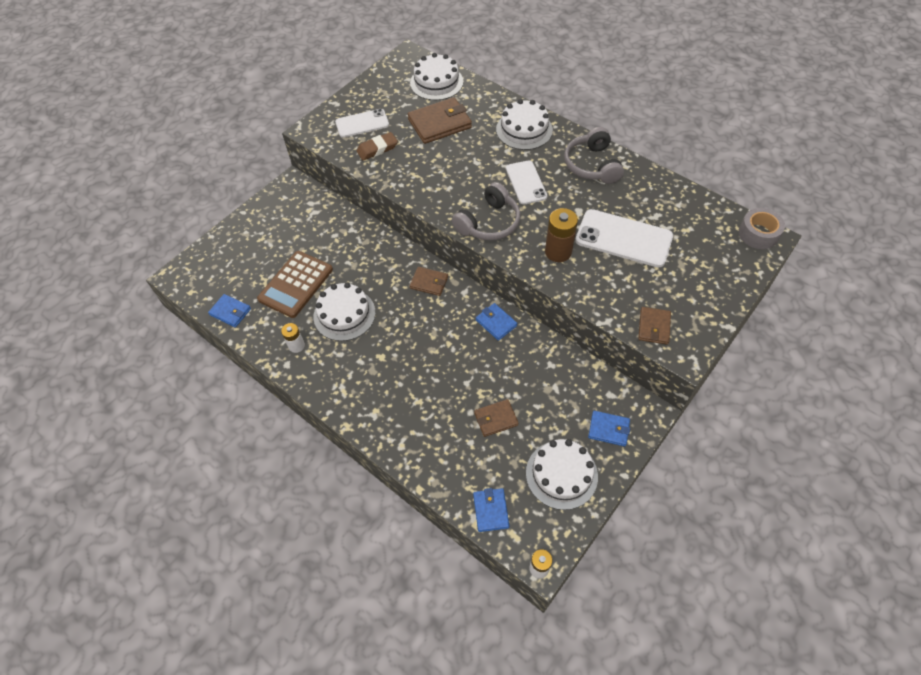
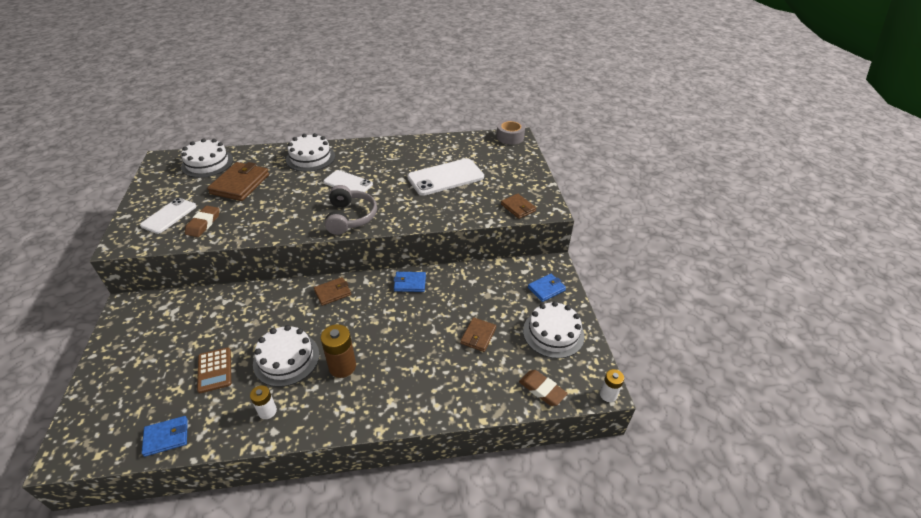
camera: 50 degrees left, 15 degrees down
(296, 284) = (215, 370): brown calculator -> brown calculator, size x0.62
(491, 510) = (542, 390): blue wallet -> brown eraser
(558, 252) = (416, 206): brown battery -> brown battery (342, 366)
(592, 165) = (379, 153): grey headphones -> none

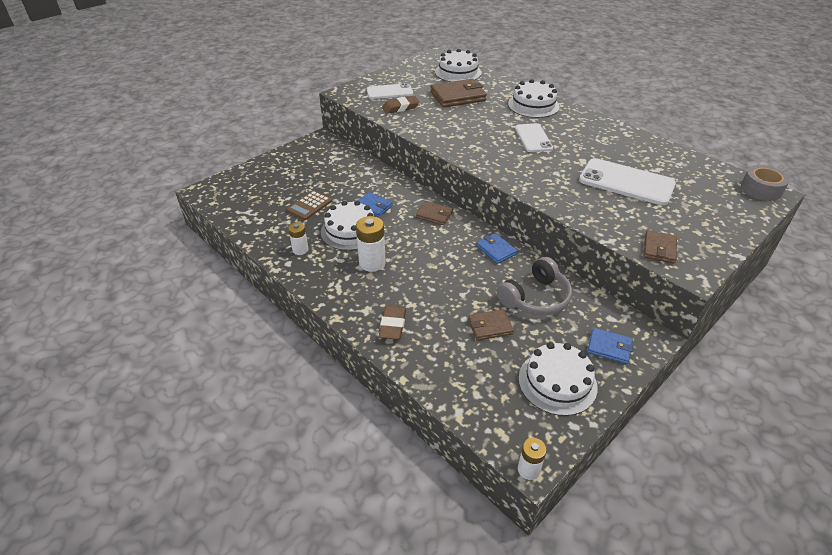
camera: 55 degrees right, 0 degrees up
(166, 437) = (244, 220): blue wallet -> blue wallet (373, 206)
(342, 366) = (372, 263): brown battery -> white battery
(350, 217) = (497, 162): grey headphones -> grey headphones (535, 298)
(542, 390) = (478, 407): brown eraser -> brown eraser (393, 325)

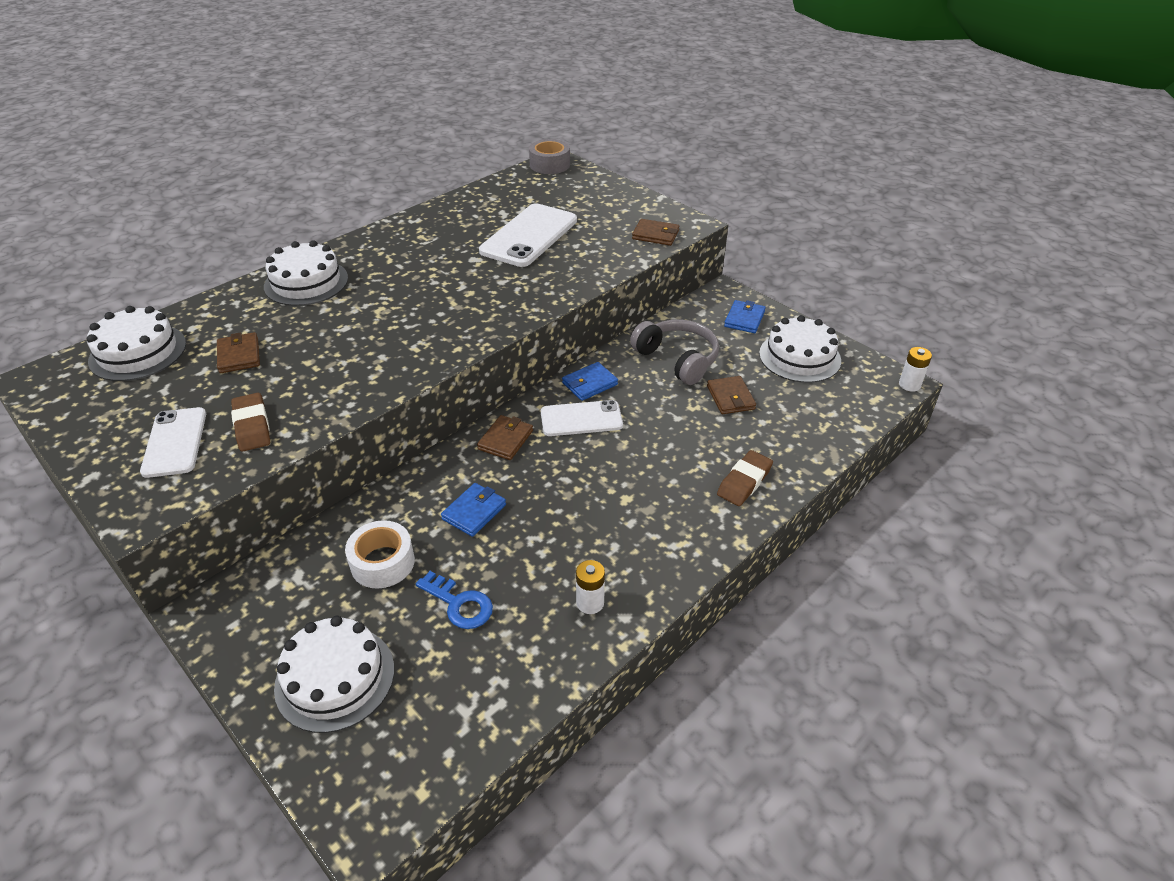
camera: 90 degrees left, 0 degrees up
(309, 206) = (459, 604): brown calculator -> blue key
(341, 180) = (382, 562): none -> white tape
(350, 231) = (540, 538): white cake -> white cake (335, 678)
(372, 263) = (620, 507): white battery -> none
(393, 325) = (744, 482): brown eraser -> brown eraser turned 60 degrees counterclockwise
(458, 96) = (239, 355): brown wallet -> brown wallet, size x0.57
(533, 138) = (407, 291): white phone -> white phone (581, 419)

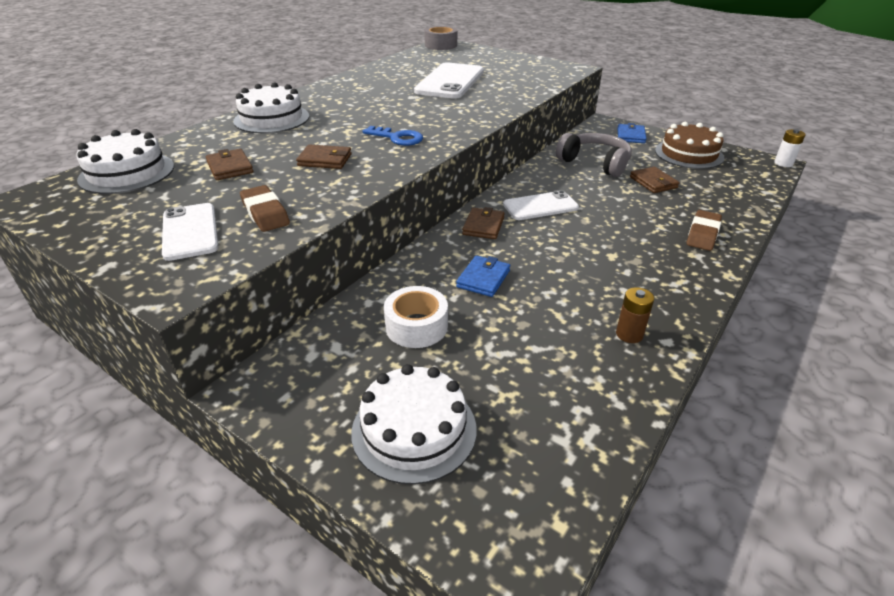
camera: 10 degrees left, 5 degrees down
(459, 604) = (508, 350): blue key -> blue key (397, 138)
(589, 384) = (533, 184): blue wallet -> none
(590, 603) = (629, 334): white battery -> brown battery
(655, 235) = (551, 75): brown wallet -> brown wallet (325, 160)
(799, 357) = (689, 154): white cake -> brown cake

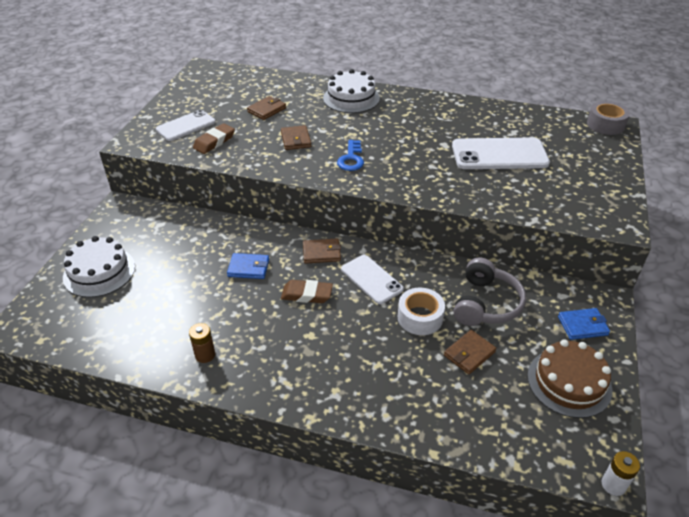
camera: 70 degrees right, 5 degrees up
(127, 173) = (243, 81): white cake -> none
(416, 326) = (186, 250): white tape -> white tape (420, 317)
(702, 234) = (376, 398): brown eraser -> brown eraser (307, 294)

